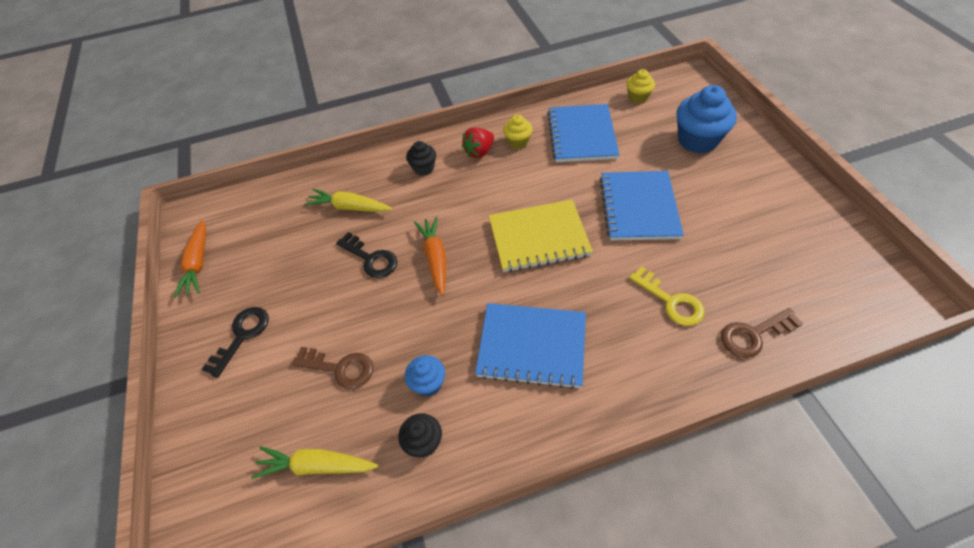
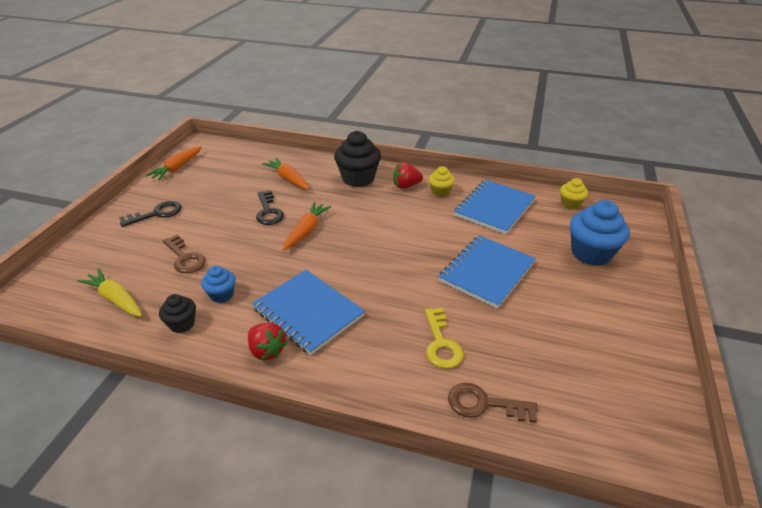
camera: 30 degrees right, 15 degrees down
(349, 207) = (288, 179): yellow carrot -> orange carrot
(423, 168) = (358, 178): black cupcake -> black cupcake, size x1.85
(537, 411) = (267, 351): none -> red strawberry
(538, 237) = (388, 253): yellow notebook -> none

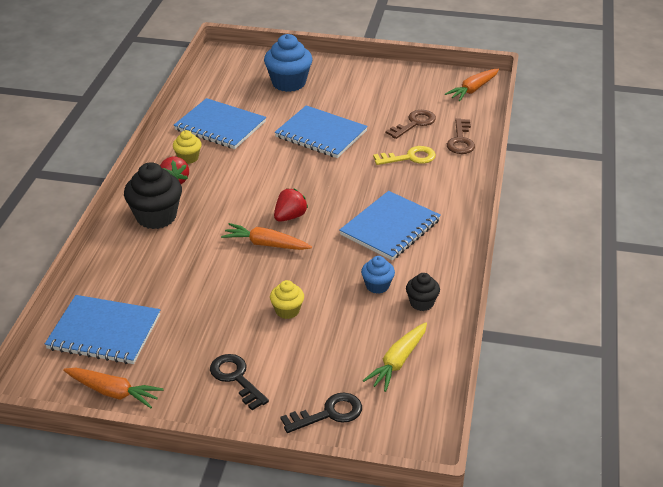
camera: 95 degrees left, 0 degrees up
(185, 258) = (323, 327): brown key -> brown key (414, 123)
(235, 163) = (104, 332): none -> blue notebook
(267, 351) = (440, 244): red strawberry -> red strawberry (290, 217)
(268, 211) = (229, 279): black key -> black key (329, 413)
(288, 179) = (153, 274): orange carrot -> orange carrot (473, 90)
(570, 204) = (212, 85): yellow cupcake -> yellow cupcake (287, 310)

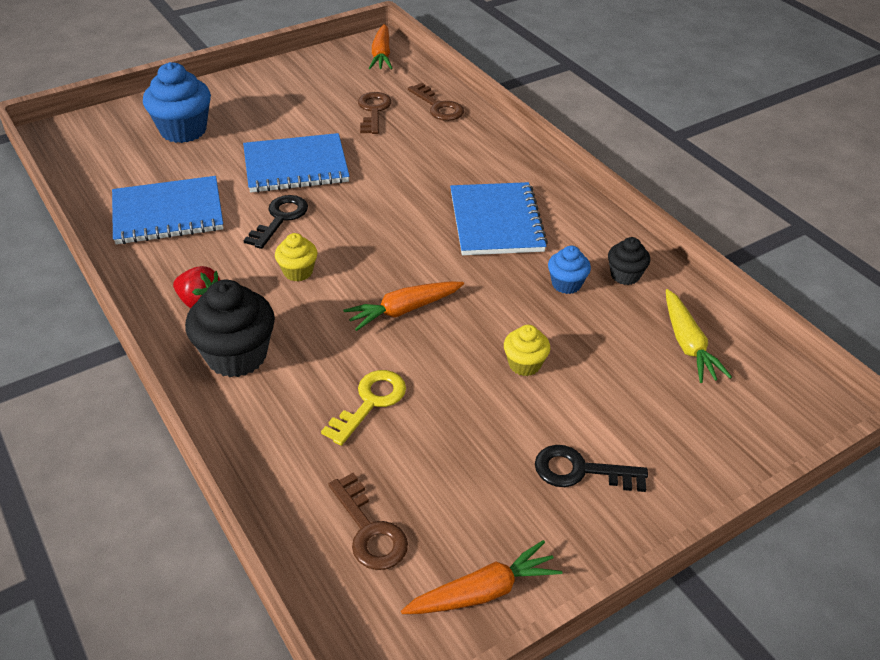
camera: 45 degrees left, 5 degrees up
(104, 332) = (369, 530): blue notebook -> brown key
(188, 158) = (179, 268): yellow cupcake -> yellow cupcake (298, 272)
(290, 217) = (386, 267): red strawberry -> none
(329, 413) = (709, 438): black key -> black key (280, 218)
(409, 157) = (416, 145): yellow key -> yellow key (370, 402)

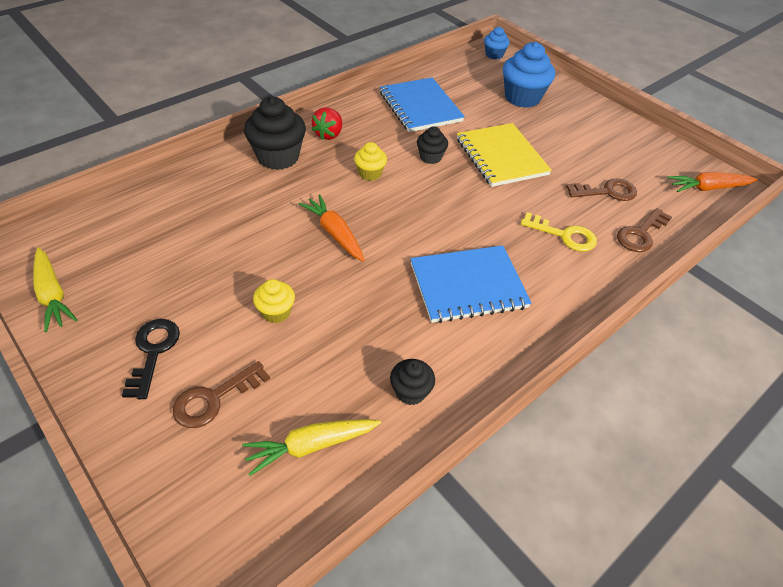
camera: 80 degrees right, 5 degrees up
(280, 218) = (430, 157): black key -> black cupcake
(296, 166) = (501, 157): blue notebook -> yellow notebook
(369, 530) = (117, 234): brown key -> brown key (214, 399)
(370, 402) = (233, 224): yellow key -> yellow key (564, 235)
(483, 591) = (53, 295): orange carrot -> yellow carrot
(566, 284) = (387, 341): blue cupcake -> blue cupcake (494, 55)

